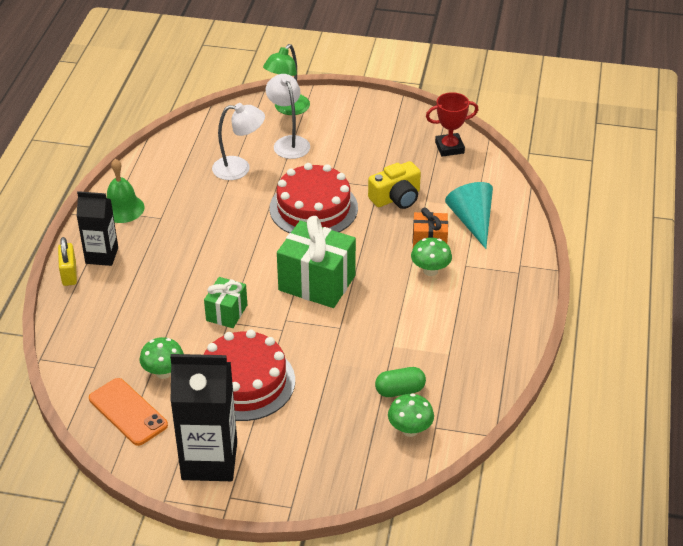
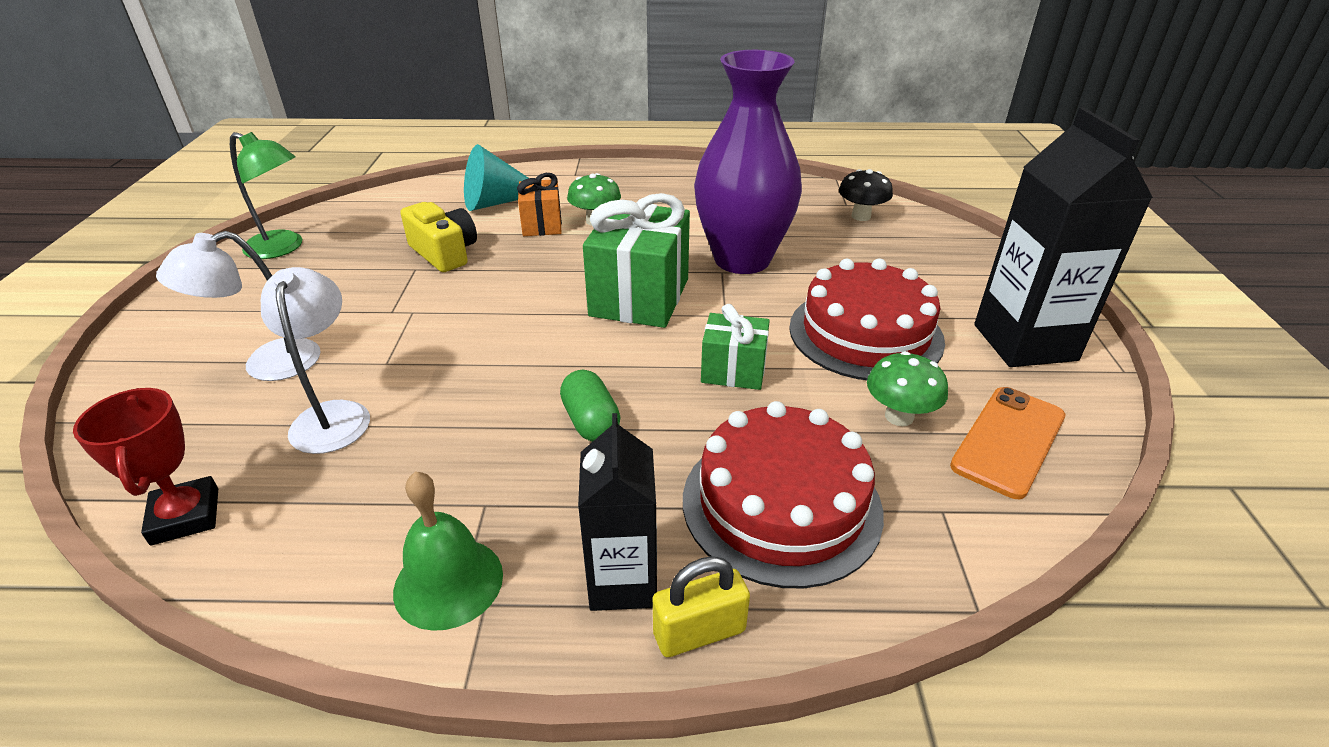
camera: 100 degrees left, 5 degrees down
(287, 109) = (149, 380): green lamp -> green lamp (283, 248)
(313, 208) = (464, 318): red cake -> red cake (781, 504)
(354, 341) = (742, 259): none -> purple vase
(400, 390) = (807, 225): green capsule -> green capsule (591, 422)
(410, 430) = (861, 216): green mushroom -> black mushroom
(449, 148) = (335, 223): red trophy -> red trophy (185, 516)

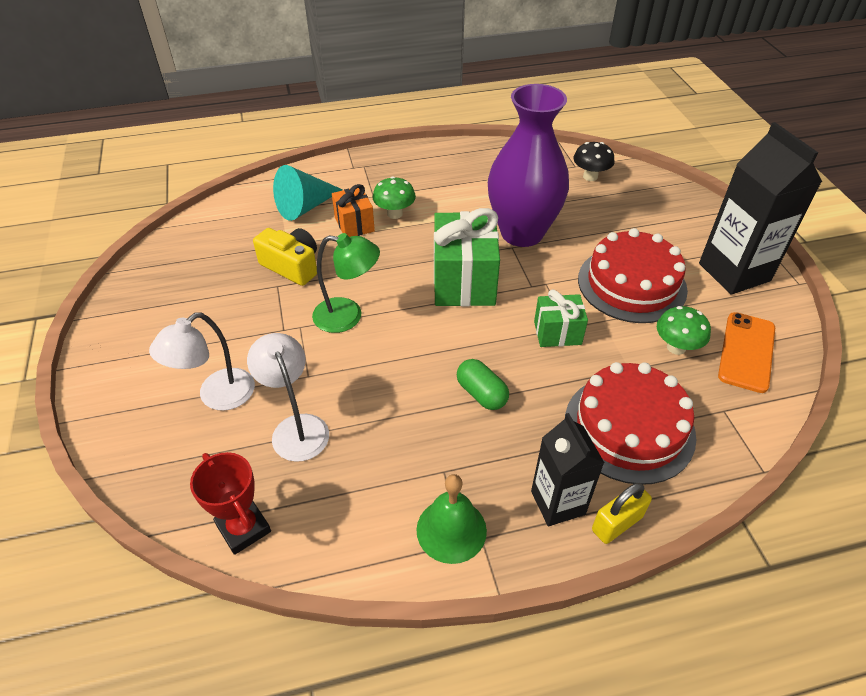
camera: 15 degrees left, 10 degrees up
(283, 248) = (153, 284): green lamp -> green lamp (348, 316)

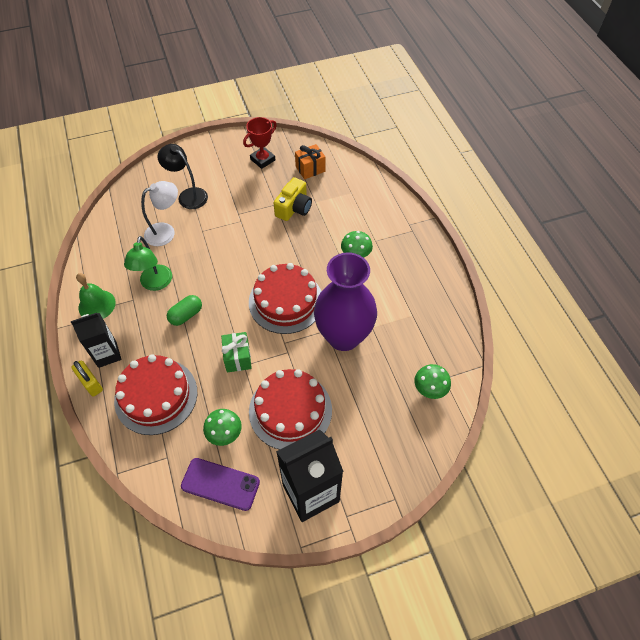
camera: 85 degrees right, 10 degrees up
(217, 396) = (188, 195): white lamp -> black lamp
(243, 528) = (108, 222): red trophy -> red trophy (262, 160)
(305, 207) = (356, 204): turquoise cone -> none
(348, 316) = (250, 242): green lamp -> green lamp (155, 284)
(354, 224) = (340, 234): orange gift -> orange gift (310, 169)
(464, 281) = (286, 301): green gift -> red cake
(590, 176) = (429, 389): black mushroom -> green mushroom
(746, 352) = (220, 484): orange phone -> purple phone

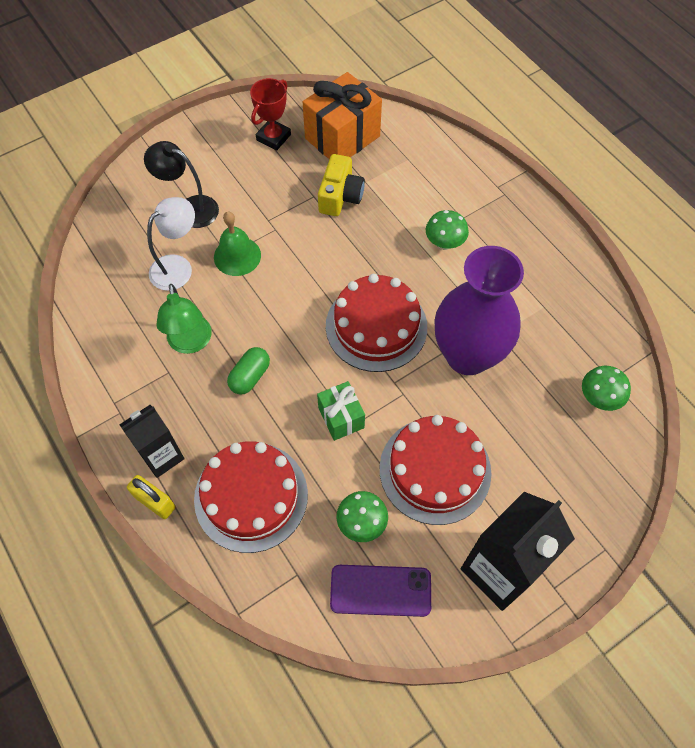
camera: 15 degrees left, 5 degrees up
(97, 305) = (120, 391): green bell -> green bell (237, 256)
(310, 169) = (342, 137): orange gift -> orange gift, size x1.78

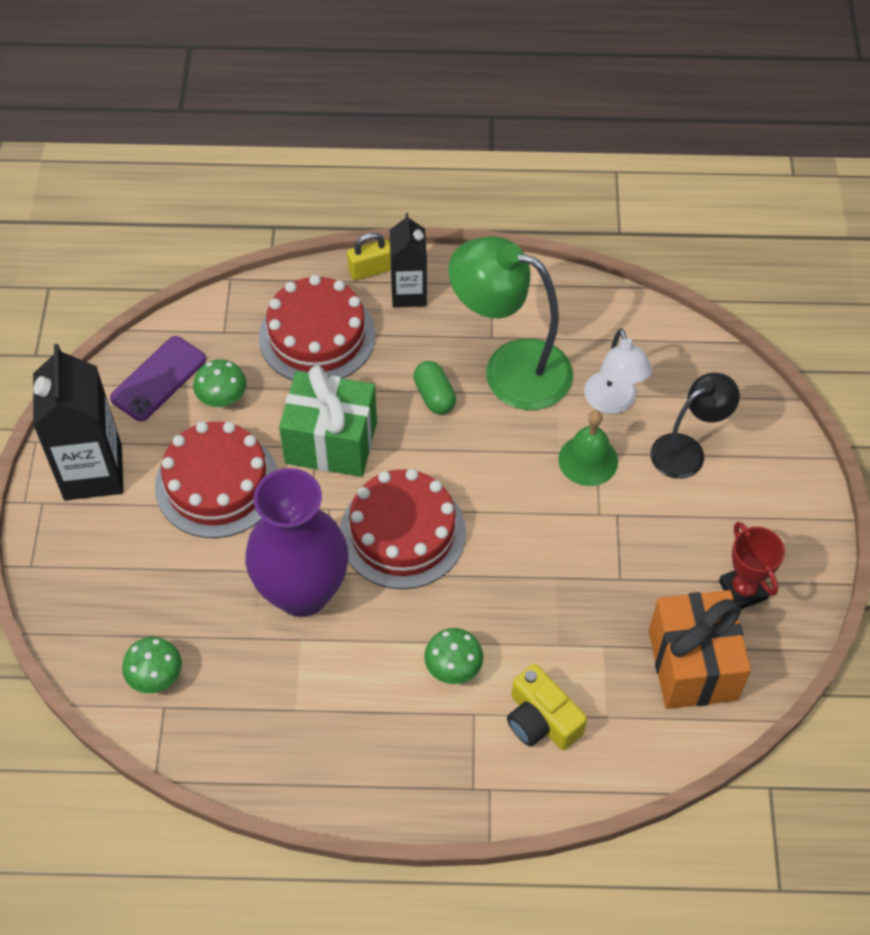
camera: 125 degrees right, 5 degrees down
(190, 343) = (510, 369): green lamp -> green lamp, size x1.67
(340, 196) = (600, 605): yellow camera -> yellow camera (541, 720)
(341, 417) = (331, 442): green gift -> green gift, size x1.78

